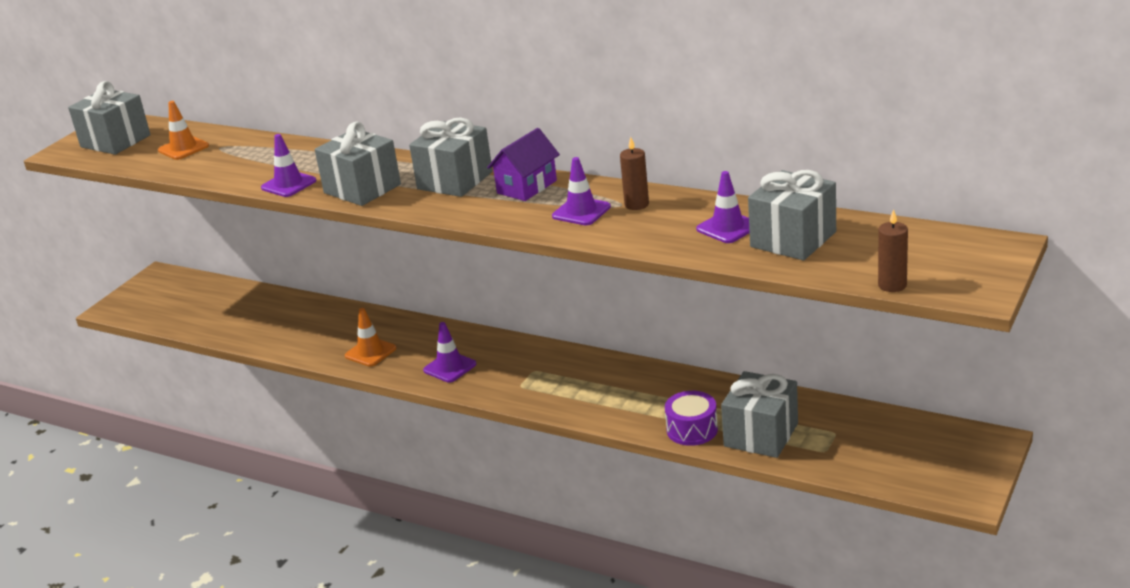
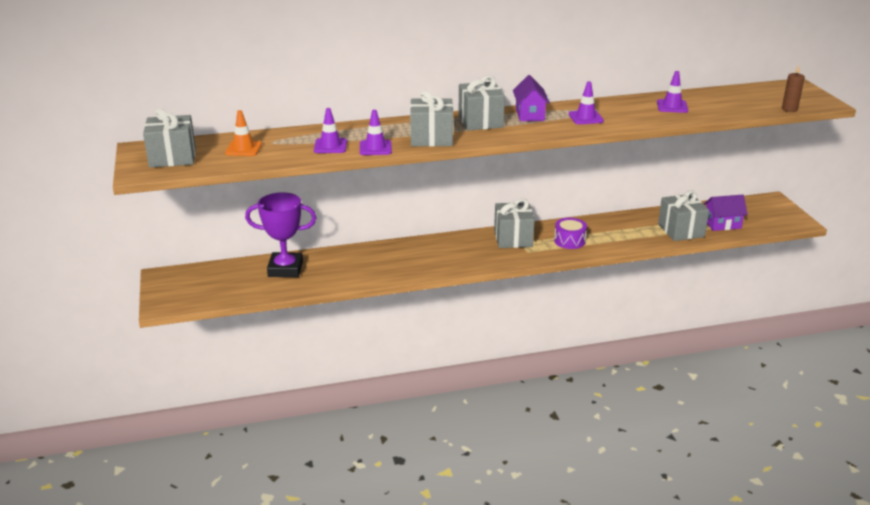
camera: 45 degrees left, 0 degrees up
(260, 309) = (285, 269): none -> purple trophy
(370, 352) = (408, 266): orange traffic cone -> none
(450, 367) = (471, 257): purple traffic cone -> purple traffic cone (330, 146)
(636, 204) = (606, 108): brown candle -> none
(692, 430) = (647, 239): purple drum -> purple drum (569, 241)
(793, 239) = (711, 103): grey gift -> grey gift (513, 238)
(838, 449) = (722, 224): none -> purple house

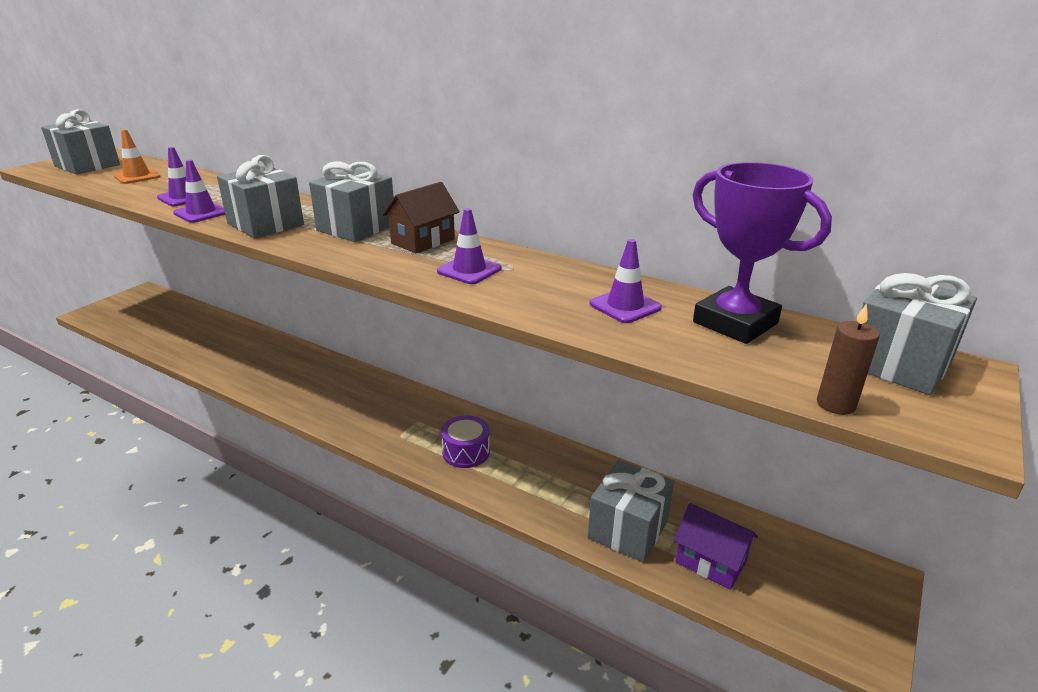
camera: 45 degrees right, 0 degrees up
(285, 269) = (206, 330): purple trophy -> purple trophy (735, 323)
(513, 238) = (419, 412): grey gift -> grey gift (898, 363)
(529, 114) = (423, 241): purple house -> brown house

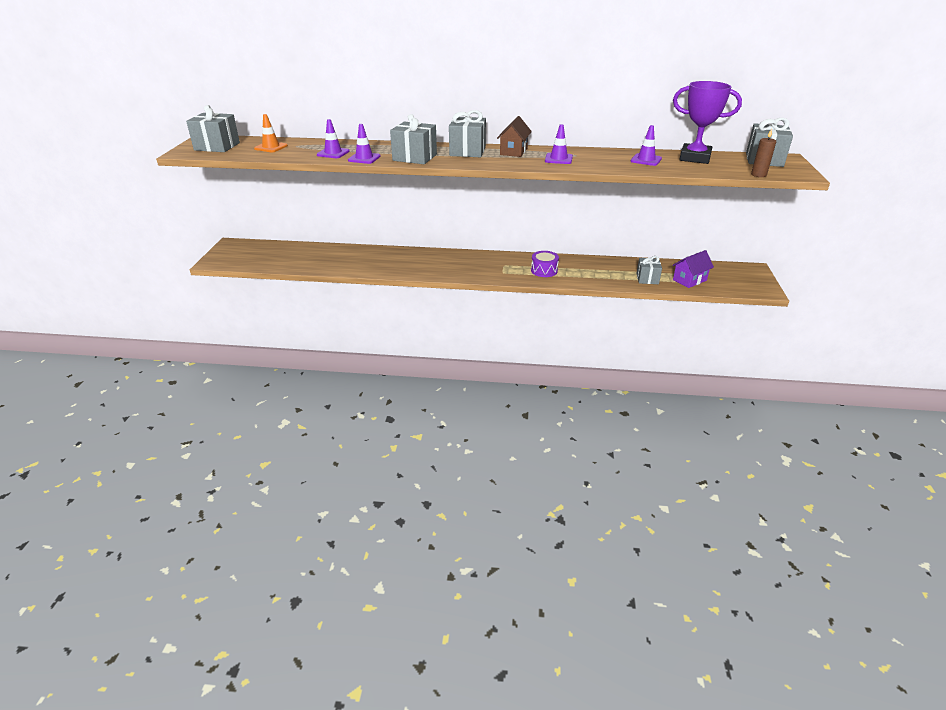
camera: 25 degrees left, 5 degrees up
(628, 529) = (647, 279): grey gift -> grey gift, size x0.66
(710, 562) = (689, 280): purple house -> purple house turned 45 degrees counterclockwise

